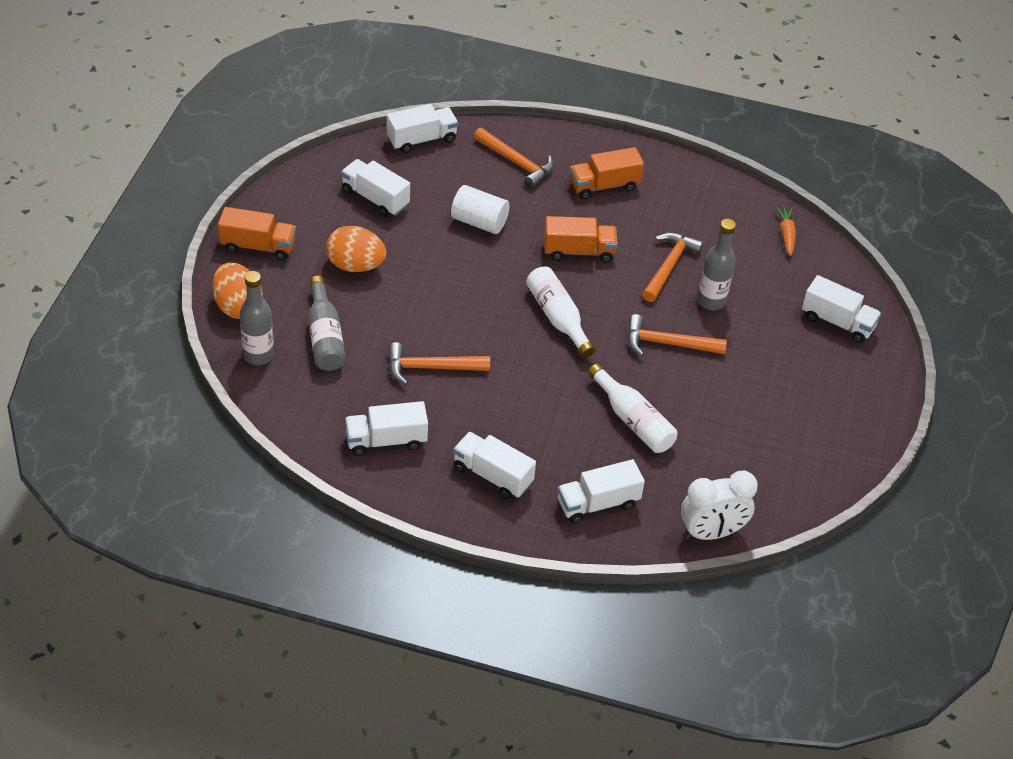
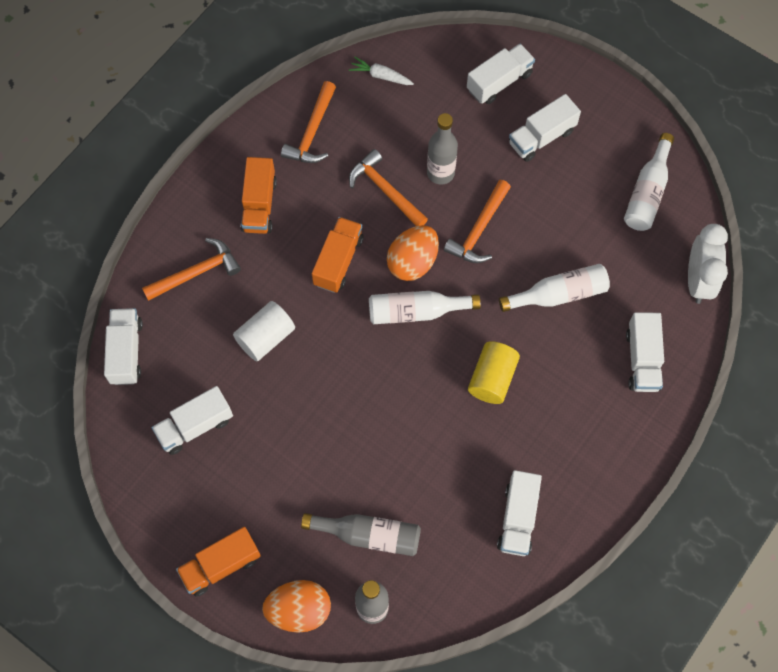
camera: 65 degrees left, 20 degrees up
(258, 246) = (221, 565): orange truck -> orange truck turned 150 degrees counterclockwise
(355, 265) = (283, 475): orange egg -> orange egg (412, 262)
(431, 368) = (442, 447): orange hammer -> orange hammer (312, 131)
(492, 475) = (586, 437): white truck -> white truck (541, 137)
(518, 389) = (492, 378): none -> yellow cylinder
(786, 234) = (381, 76): orange carrot -> white carrot
(787, 468) = (647, 192): none -> white bottle

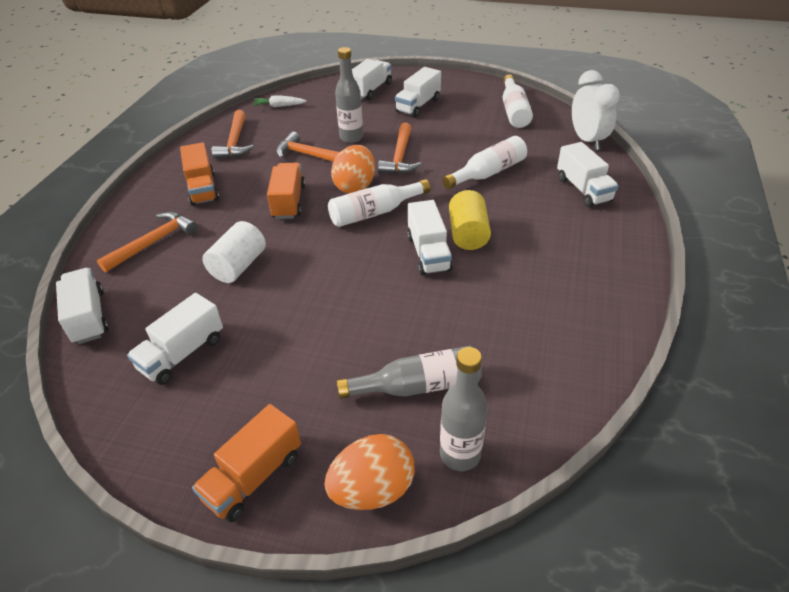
camera: 20 degrees left, 25 degrees down
(517, 518) = (561, 321): white truck -> white truck (428, 253)

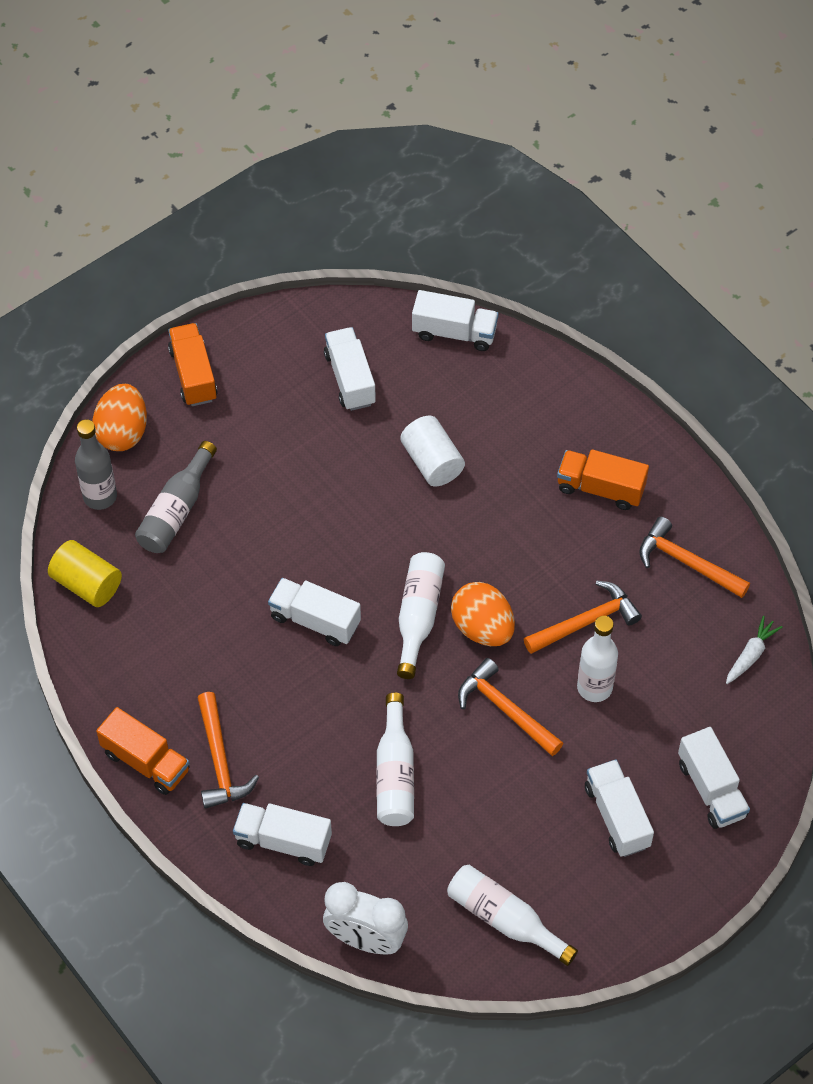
camera: 125 degrees right, 15 degrees up
(153, 242) = (530, 411): orange hammer -> orange hammer (220, 760)
(289, 202) = (505, 552): orange truck -> orange truck (146, 761)
(351, 137) = (594, 687): grey bottle -> white bottle
(468, 234) = (312, 673): yellow cylinder -> yellow cylinder (87, 584)

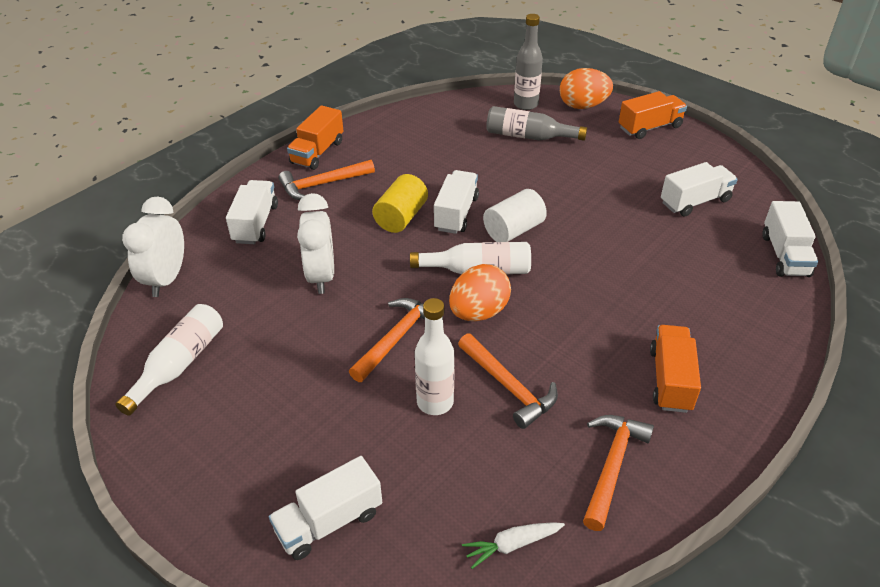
camera: 80 degrees right, 15 degrees down
(87, 584) = (453, 109): yellow cylinder -> yellow cylinder (401, 217)
(395, 774) = (321, 276): white bottle -> white clock
(432, 462) = (638, 258): white cylinder -> white cylinder (513, 230)
(617, 816) = (290, 438): white truck -> none
(751, 655) = (512, 545): white carrot -> white carrot turned 135 degrees clockwise

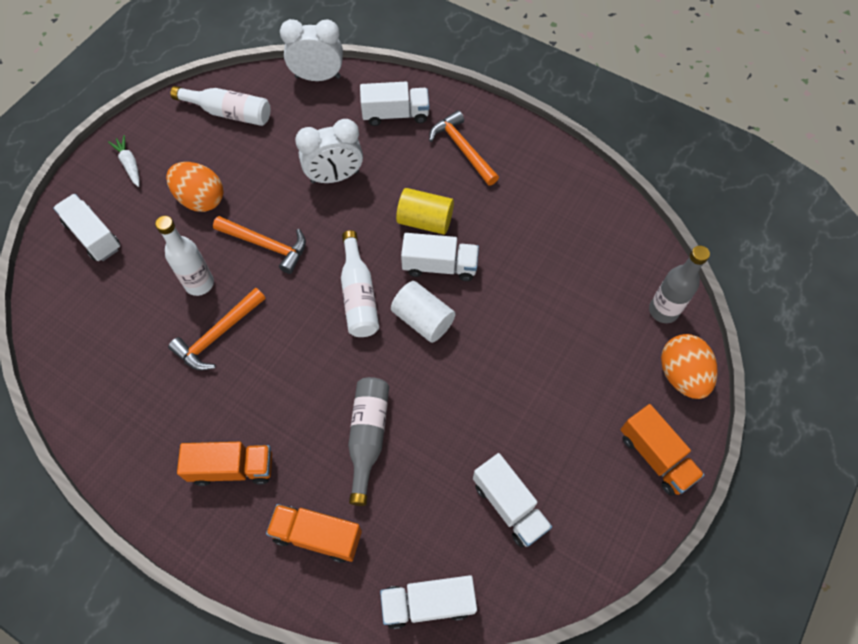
camera: 80 degrees right, 20 degrees up
(317, 152) = (512, 133): orange truck -> orange truck (317, 535)
(478, 312) = (303, 302): orange egg -> orange egg (201, 199)
(512, 545) = (71, 351): white carrot -> white carrot (129, 164)
(528, 136) = (595, 319): grey bottle -> grey bottle (368, 436)
(611, 466) = (138, 418): orange hammer -> none

